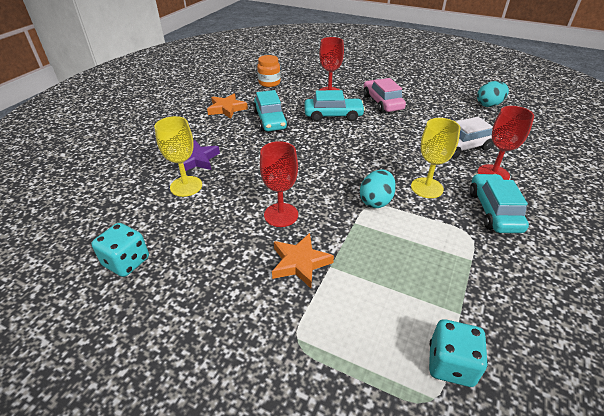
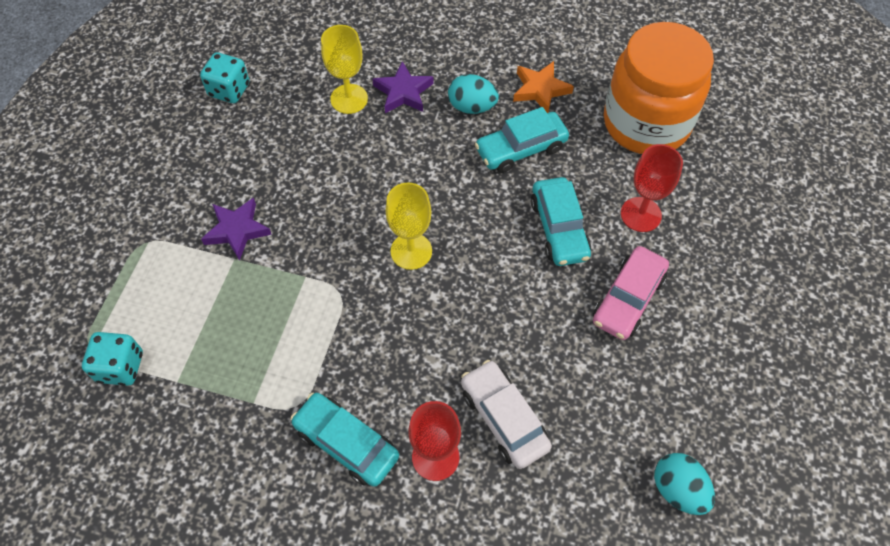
camera: 80 degrees right, 20 degrees up
(269, 83) = (646, 123): orange jar -> orange jar, size x2.30
(281, 215) = (310, 200): red goblet -> none
(300, 263) = (237, 230): orange star -> purple star
(376, 201) = (348, 298): turquoise egg -> turquoise egg (472, 107)
(382, 102) = (628, 299): pink car -> pink car turned 150 degrees clockwise
(427, 188) = (386, 360): yellow goblet -> yellow goblet (411, 251)
(494, 211) = (346, 443): turquoise car -> turquoise car turned 135 degrees counterclockwise

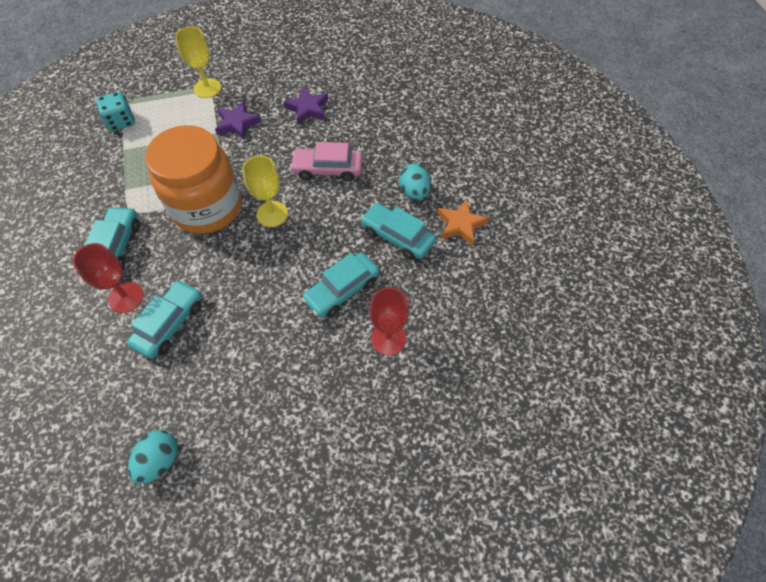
camera: 60 degrees right, 0 degrees up
(229, 90) = (337, 68): turquoise dice -> none
(349, 99) = (372, 125): yellow goblet -> yellow goblet (207, 88)
(403, 92) = (399, 150): purple star -> purple star (307, 109)
(504, 418) = (170, 323): white car -> turquoise car
(628, 299) = (305, 361): pink car -> pink car (328, 169)
(646, 123) = (479, 307): orange jar -> orange jar (207, 207)

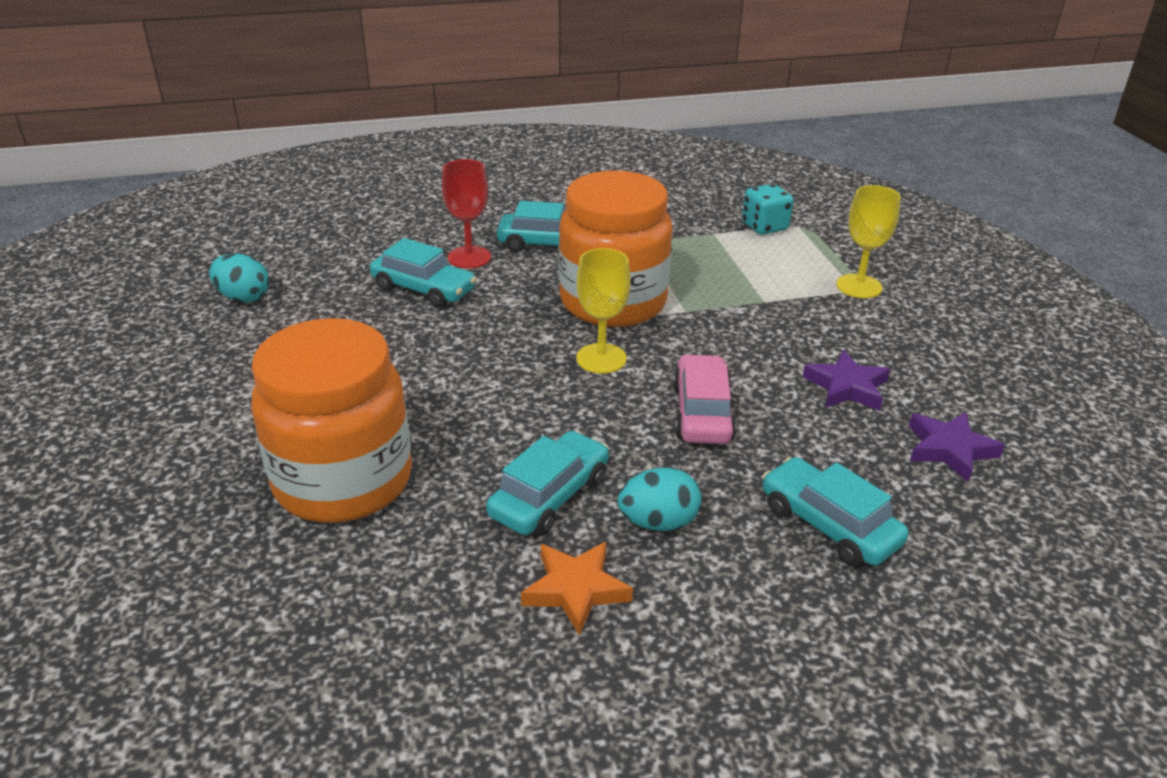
camera: 90 degrees right, 25 degrees down
(237, 123) = (788, 317): purple star -> purple star (949, 449)
(341, 290) = (446, 431): turquoise car -> turquoise car (829, 525)
(388, 338) = (343, 481): red goblet -> orange jar

